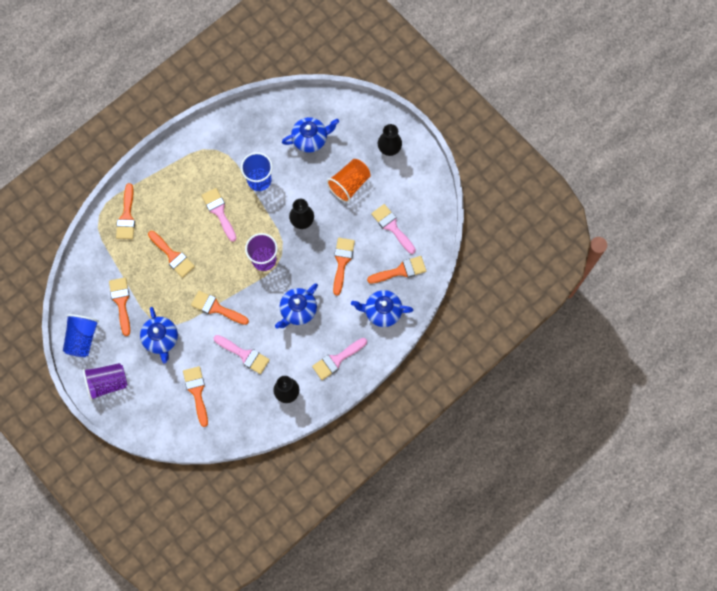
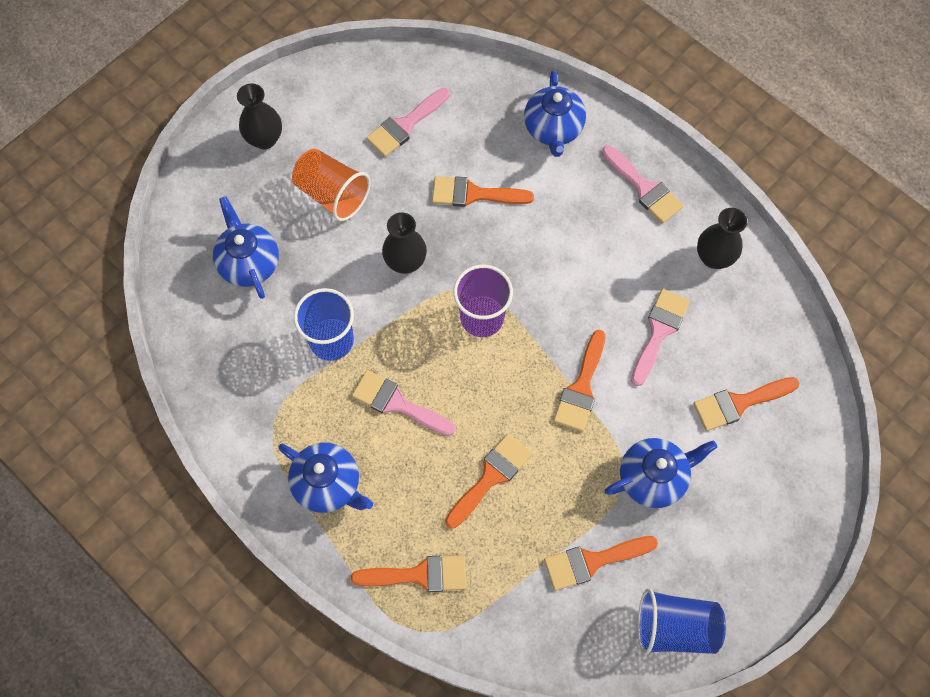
camera: 95 degrees left, 5 degrees down
(107, 383) = (752, 565): purple cup -> none
(219, 212) = (397, 403): pink brush -> pink brush turned 60 degrees clockwise
(298, 310) = (568, 254): blue teapot -> blue teapot (328, 484)
(400, 271) = (480, 108): orange brush -> none

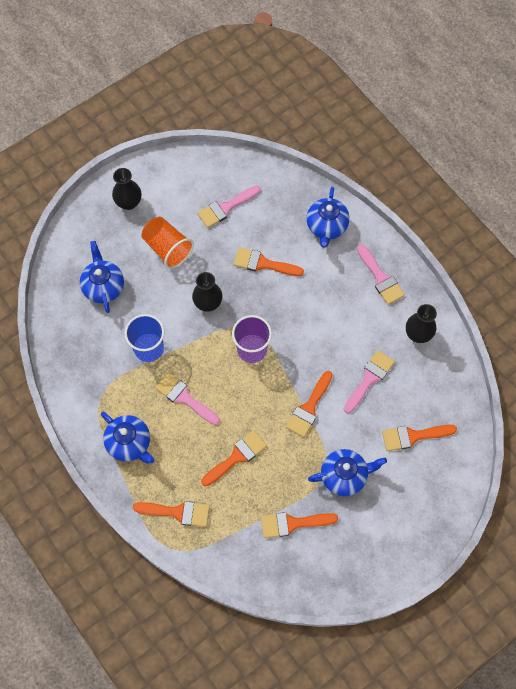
camera: 10 degrees right, 0 degrees up
(674, 627) = (337, 575): blue cup -> none

